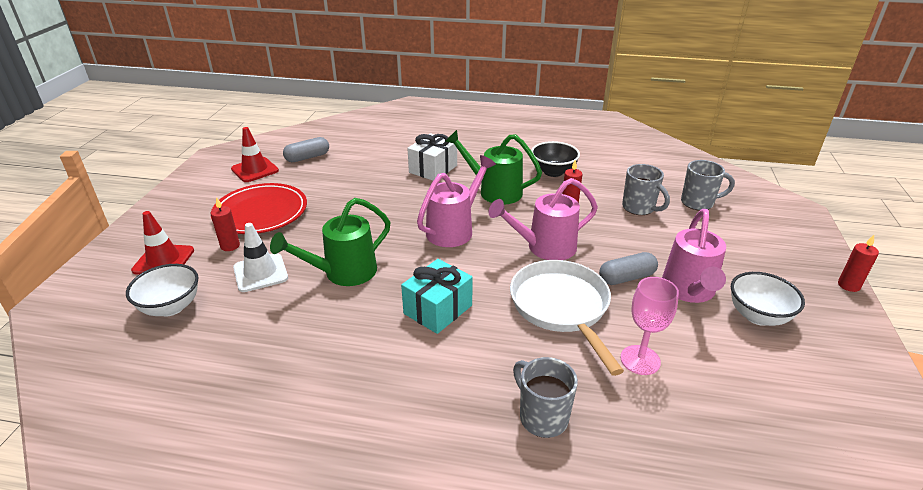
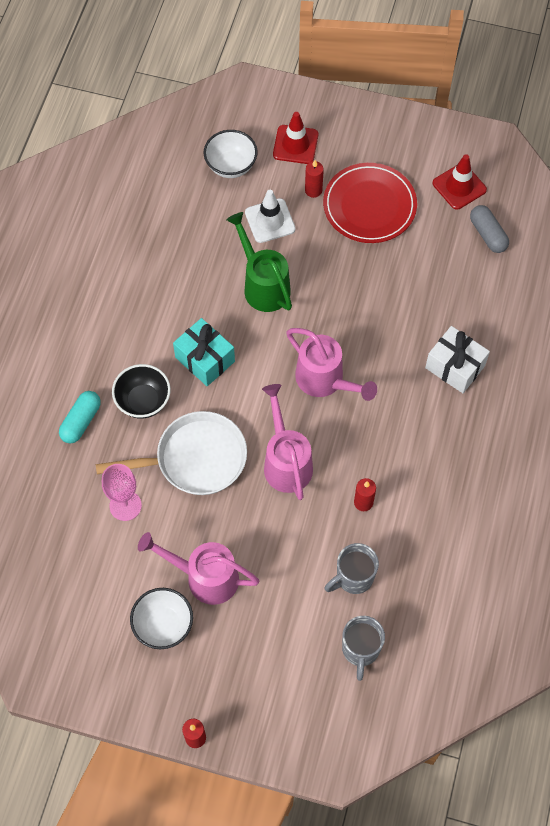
camera: 95 degrees right, 30 degrees up
(494, 191) = (399, 428): green watering can -> none
(542, 417) = (81, 421): grey mug -> turquoise capsule
(553, 172) = (442, 501): black bowl -> black bowl (143, 401)
(626, 278) = (230, 526): grey capsule -> none

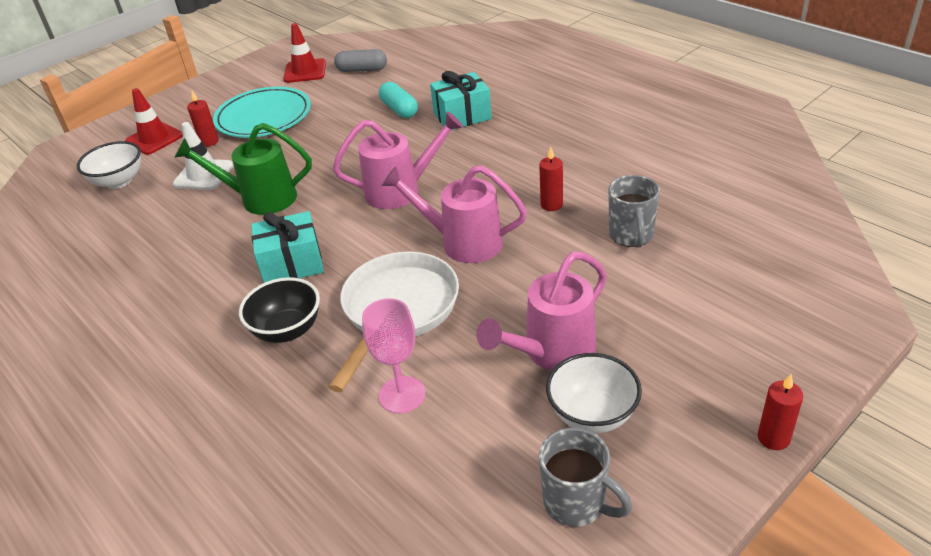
camera: 55 degrees left, 25 degrees down
(81, 421) = (254, 398): turquoise capsule -> turquoise capsule (399, 109)
(360, 650) = (720, 256): grey mug -> grey mug (576, 503)
(369, 206) = (263, 117): red plate -> turquoise plate
(455, 367) = (462, 116): white gift -> turquoise gift

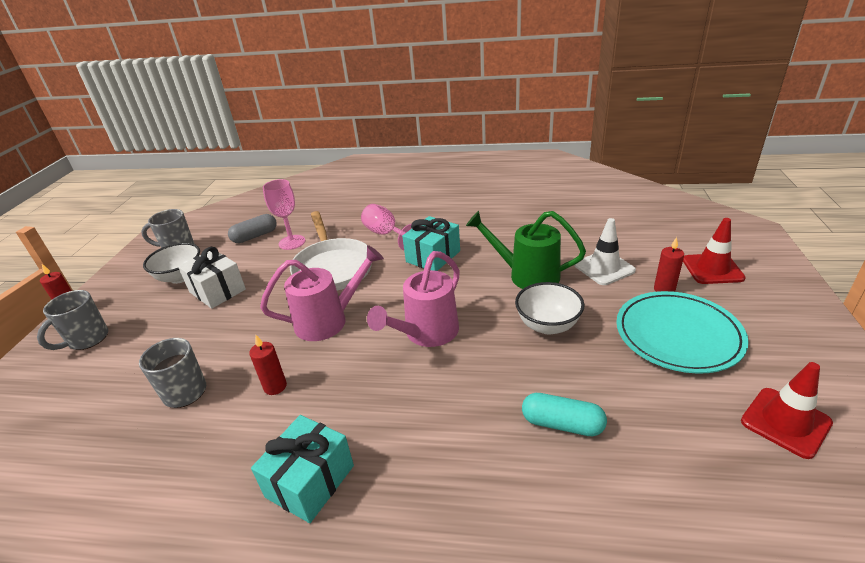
camera: 140 degrees right, 5 degrees down
(119, 181) = (650, 236): white bowl -> white bowl (547, 325)
(260, 199) = (526, 275): green watering can -> green watering can turned 120 degrees counterclockwise
(287, 330) = (386, 234): black bowl -> pink goblet
(362, 70) = (726, 471): grey capsule -> grey capsule (255, 236)
(462, 116) = (474, 456): turquoise gift -> turquoise gift (310, 481)
(552, 352) = (217, 291): pink watering can -> white gift
(738, 357) = (87, 339): none -> grey mug

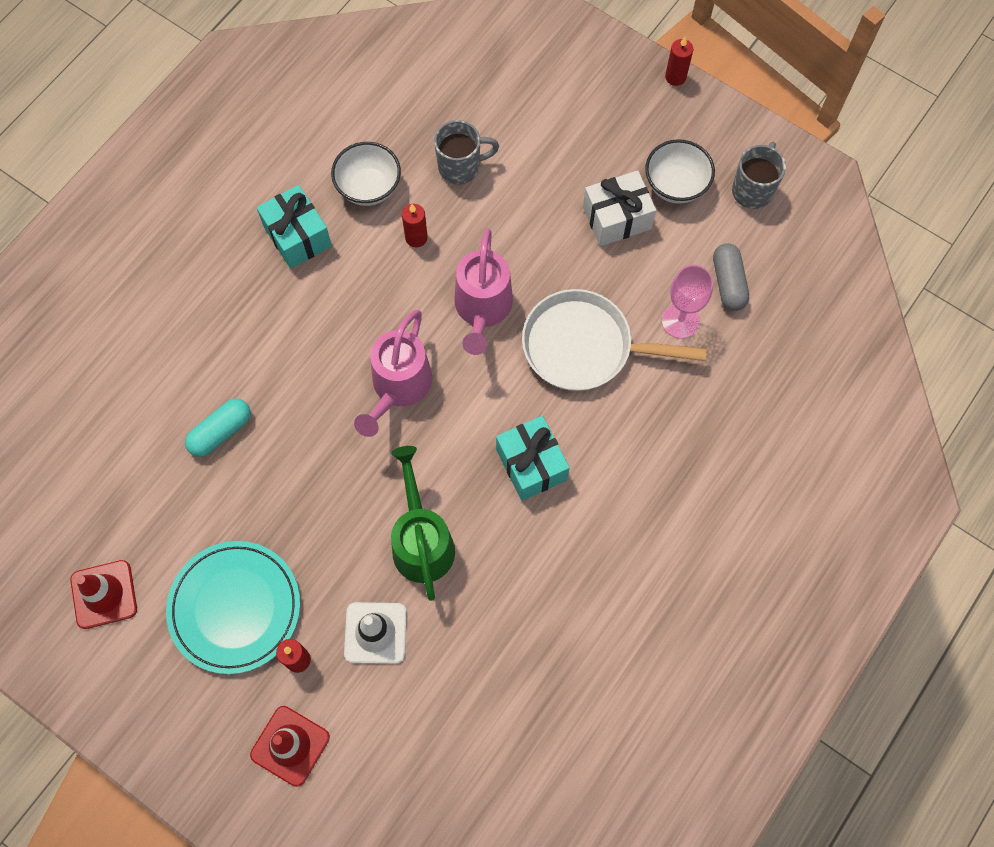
camera: 115 degrees right, 35 degrees up
(87, 339) = (602, 93): grey mug -> none
(386, 234) = (623, 436): pink goblet -> none
(426, 334) = (398, 388): pink watering can -> pink watering can turned 135 degrees counterclockwise
(526, 275) = (422, 541): green watering can -> green watering can turned 60 degrees counterclockwise
(547, 325) = (331, 503): white bowl -> white bowl (369, 188)

